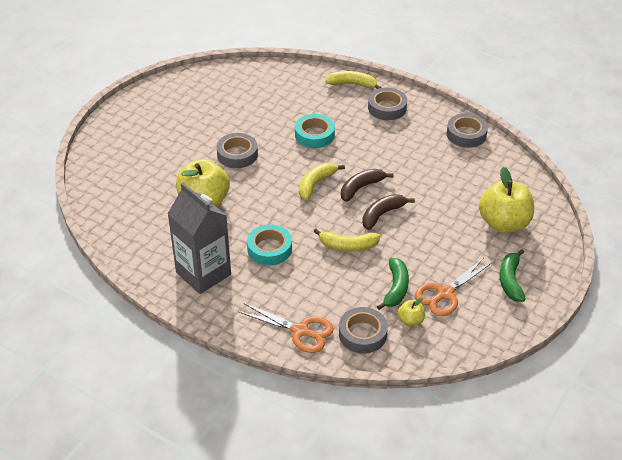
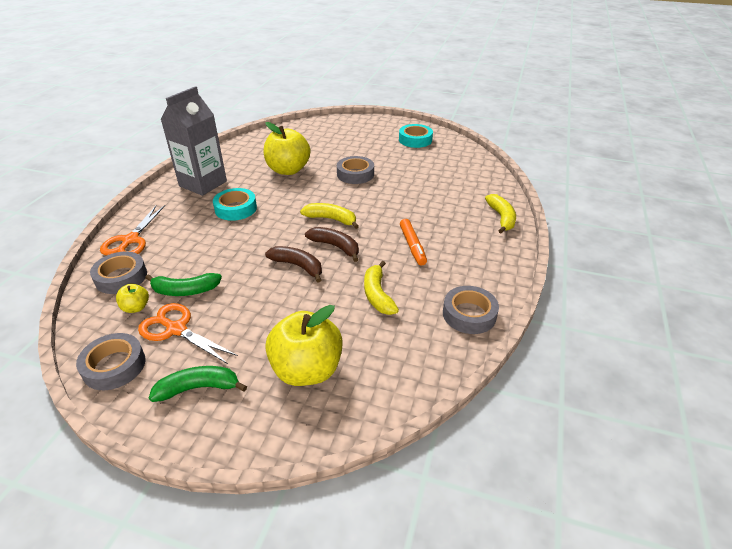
camera: 75 degrees right, 5 degrees down
(314, 135) = (404, 208): turquoise tape -> turquoise tape (415, 140)
(348, 246) = (246, 251): yellow banana -> yellow banana (377, 295)
(375, 143) = (412, 246): none -> orange marker
(387, 108) = (478, 245): grey tape -> grey tape (114, 366)

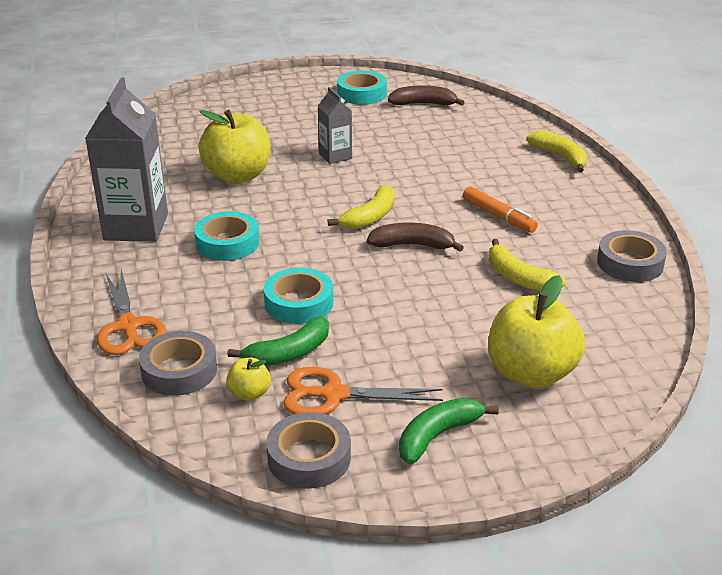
camera: 30 degrees left, 5 degrees down
(228, 260) = (299, 303): none -> turquoise tape
(298, 266) = (394, 280): brown banana -> brown banana (423, 104)
(331, 219) = (370, 217): yellow banana -> yellow banana turned 135 degrees clockwise
(355, 174) = (335, 156): grey tape -> grey carton

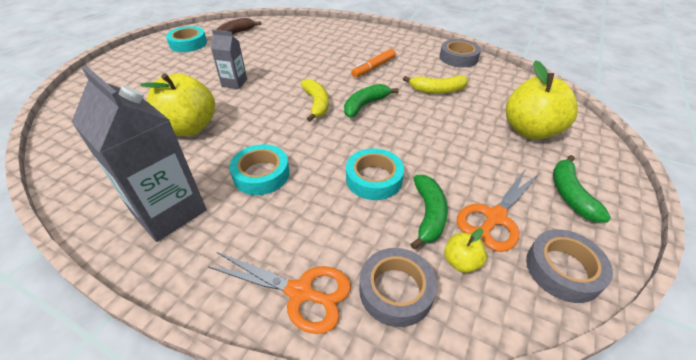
camera: 50 degrees left, 10 degrees up
(412, 245) = (365, 105): brown banana -> green banana
(498, 216) = (373, 68): orange marker -> orange marker turned 135 degrees clockwise
(560, 157) = (346, 29): yellow banana -> none

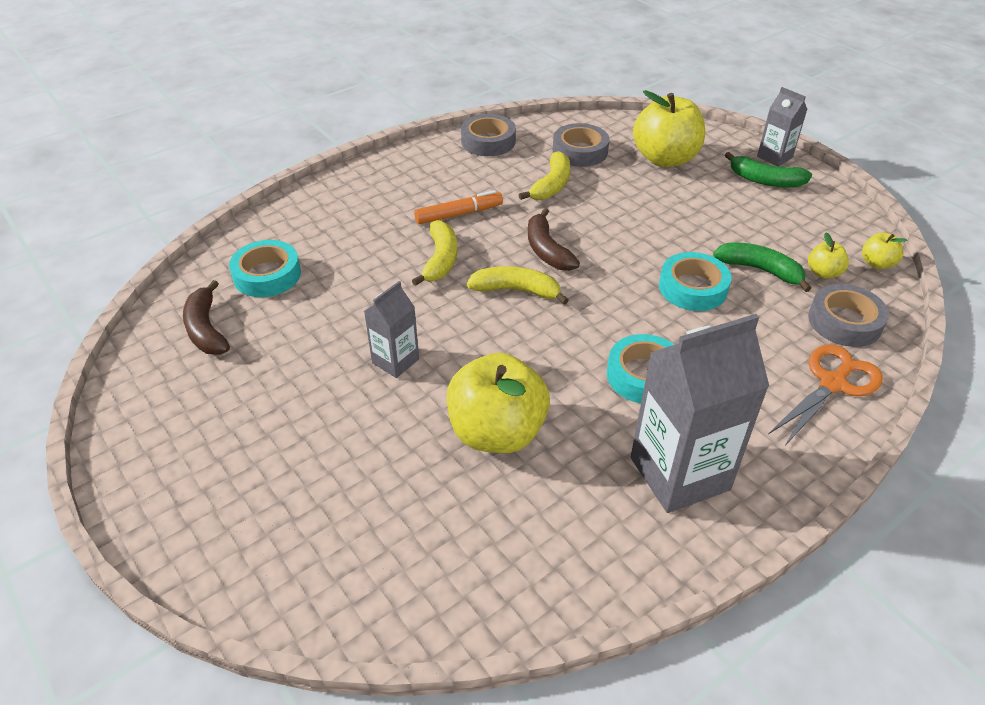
camera: 65 degrees left, 0 degrees up
(188, 43) = (187, 399): turquoise tape -> turquoise tape (267, 275)
(326, 73) = (440, 260): none -> yellow banana
(365, 105) = (547, 250): green banana -> brown banana
(373, 68) = (459, 214): orange marker -> orange marker turned 90 degrees counterclockwise
(495, 217) = (778, 233): orange scissors -> none
(516, 308) = (877, 264): none -> yellow apple
(563, 269) = (845, 224): grey tape -> grey tape (580, 151)
(619, 194) = (774, 157): none -> grey carton

